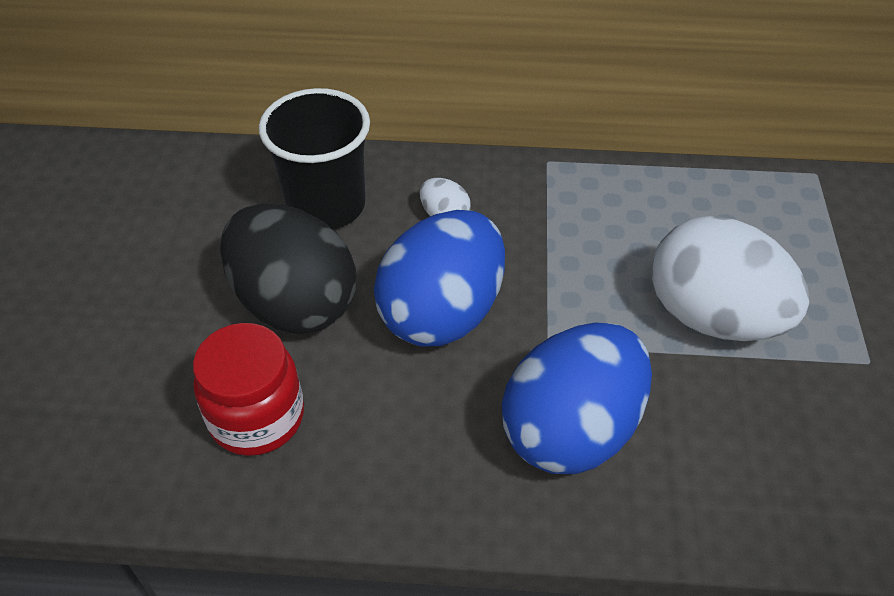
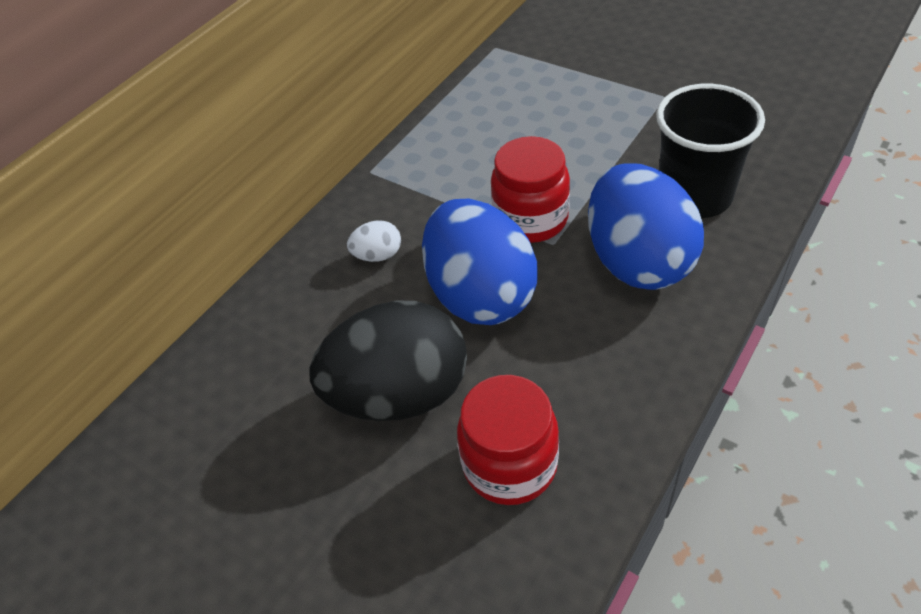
camera: 55 degrees left, 0 degrees up
(326, 205) = (300, 332): black cup -> black cup (694, 196)
(569, 312) = (530, 219): none -> red jar
(713, 317) = (584, 148): white egg -> none

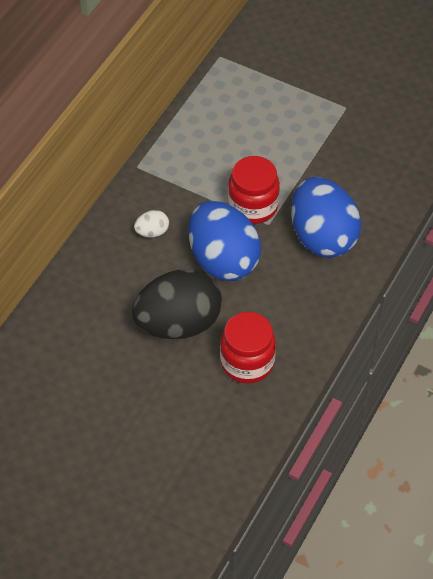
camera: 10 degrees left, 5 degrees up
(694, 196) = (361, 190): black cup -> none

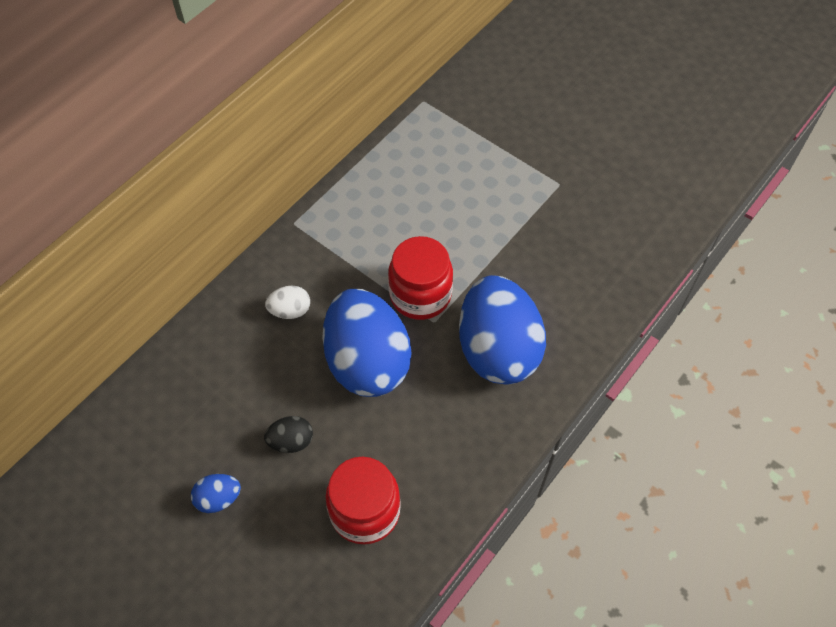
camera: 10 degrees right, 5 degrees up
(133, 370) = (218, 498): none -> blue egg
(178, 324) = (291, 441): black egg -> black egg, size x0.41

